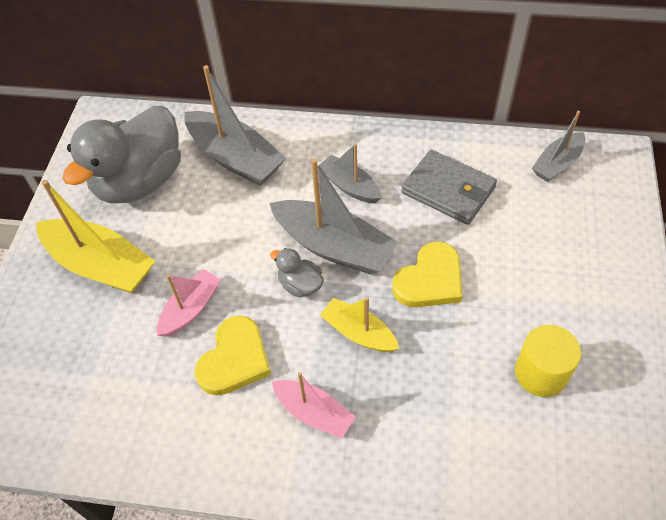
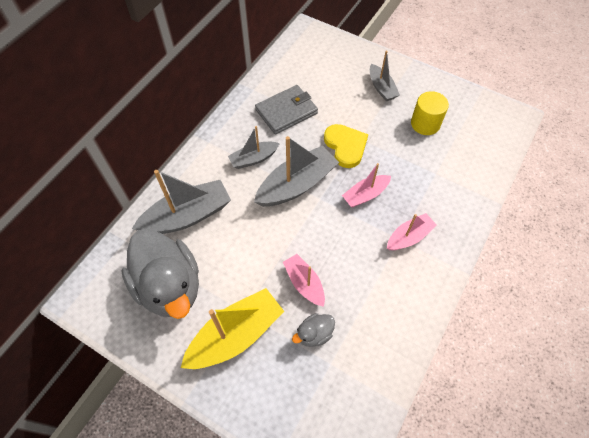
camera: 70 degrees left, 5 degrees up
(234, 359) = (355, 268): yellow heart -> none
(300, 285) = (317, 213): grey duck -> grey duck (314, 334)
(359, 333) = (365, 195): yellow boat -> pink boat
(557, 163) = (297, 56): grey boat -> grey boat (381, 88)

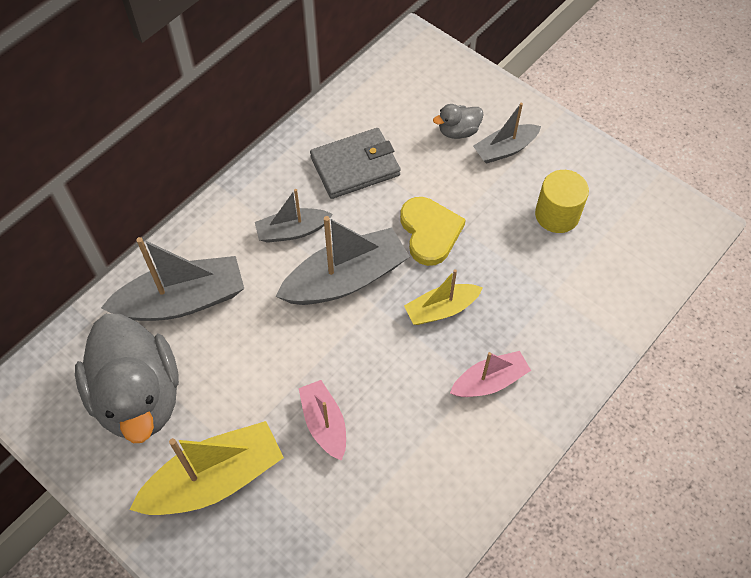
camera: 10 degrees right, 0 degrees up
(314, 334) = (322, 497): grey duck -> grey duck (458, 131)
(365, 195) = (441, 309): pink boat -> yellow boat
(381, 88) = (505, 149): grey boat -> grey boat turned 75 degrees clockwise

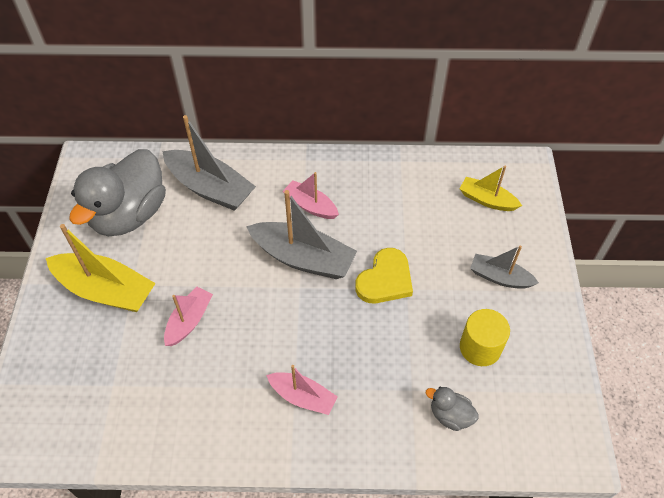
camera: 50 degrees right, 5 degrees down
(292, 231) = (310, 206): grey boat -> pink boat
(355, 166) = (392, 203): grey wallet -> none
(441, 309) = (332, 328): yellow boat -> yellow boat (487, 200)
(458, 131) = (483, 239): grey duck -> grey duck (450, 415)

